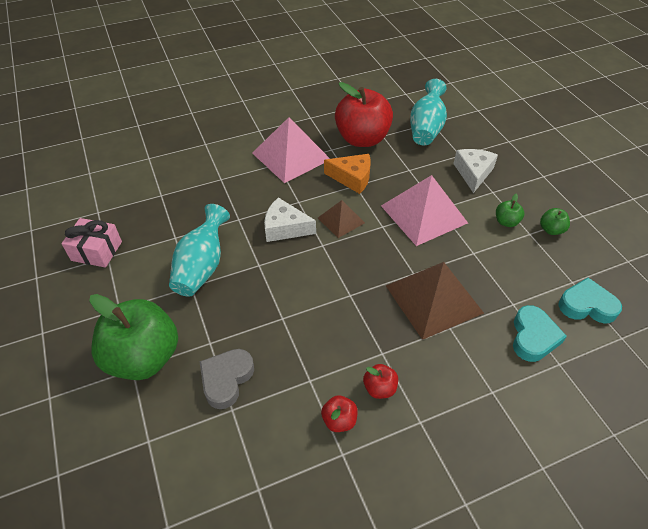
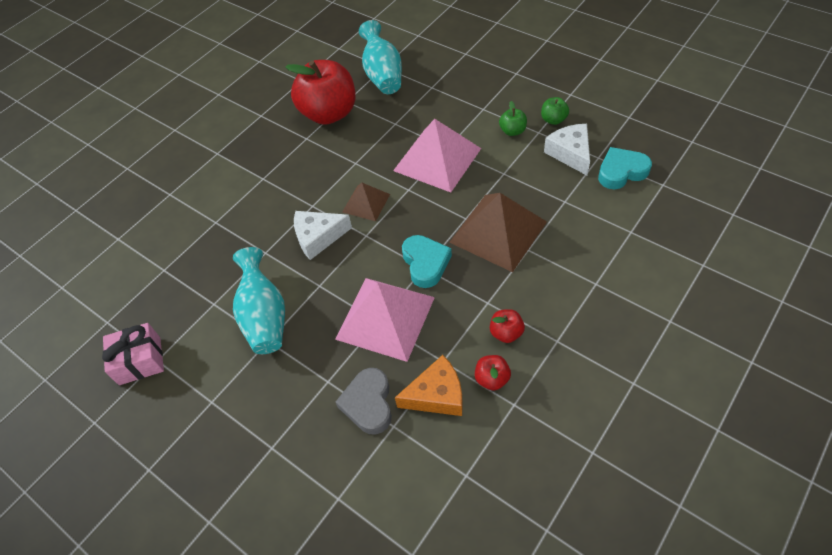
camera: 25 degrees left, 5 degrees up
(144, 357) = (274, 431): green apple -> none
(291, 156) = (271, 164): pink pyramid -> pink pyramid (385, 317)
(352, 178) = (347, 157): orange cheese -> orange cheese (437, 395)
(473, 173) = (455, 99): white cheese -> white cheese (570, 153)
(533, 337) = (598, 220): turquoise heart -> turquoise heart (425, 263)

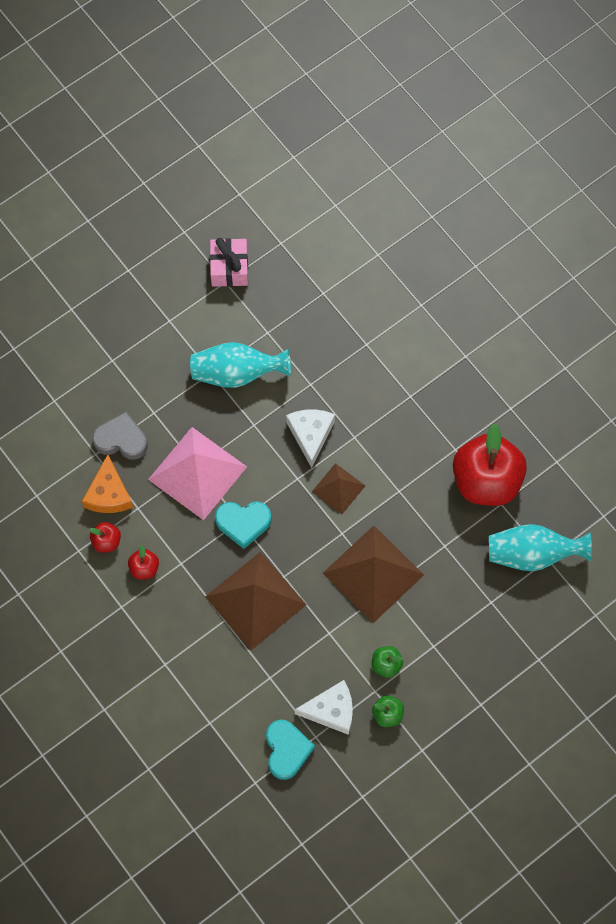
camera: 100 degrees right, 15 degrees up
(437, 159) = (373, 573): pink pyramid -> brown pyramid

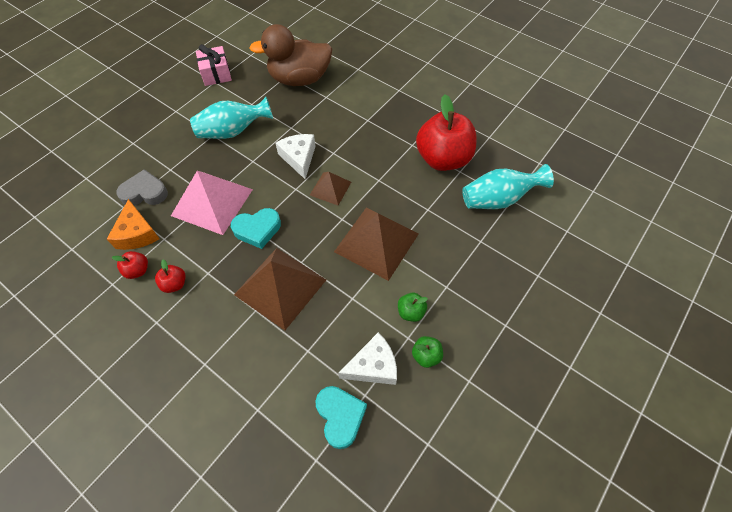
camera: 15 degrees left, 10 degrees down
(338, 305) = (299, 79): none -> brown duck

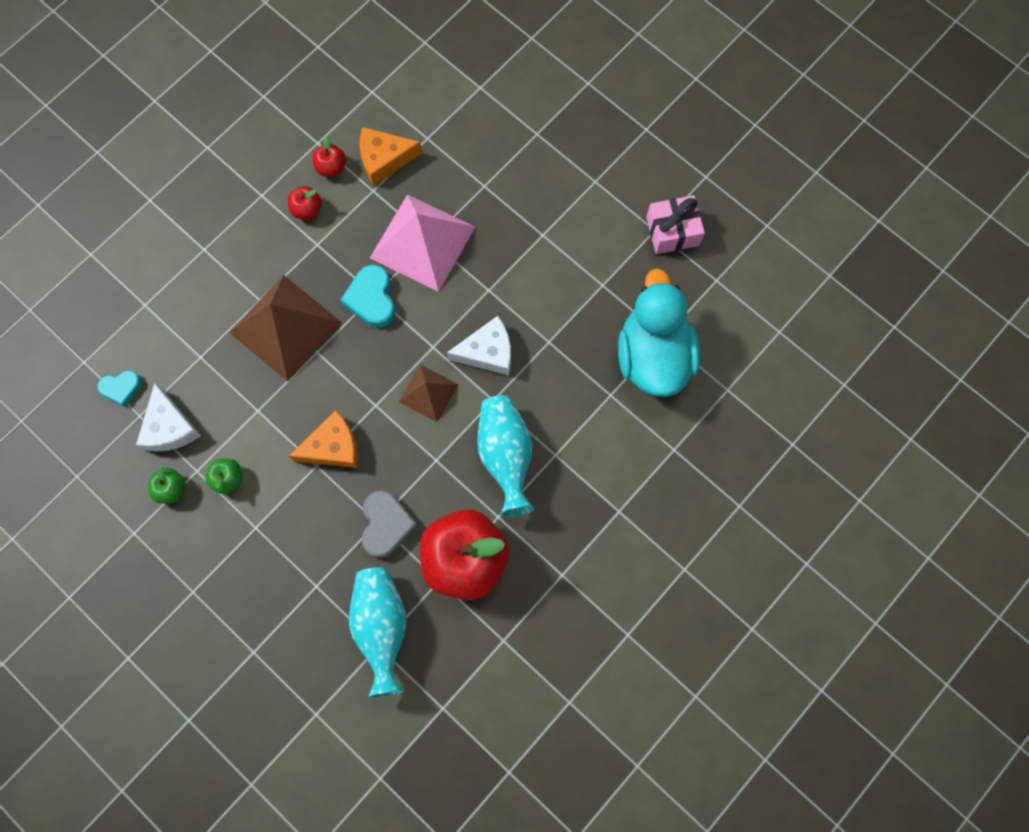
camera: 95 degrees right, 15 degrees up
(145, 192) = (447, 160): grey heart -> grey heart (386, 525)
(233, 131) = (547, 261): turquoise vase -> turquoise vase (506, 456)
(299, 79) = (653, 356): brown duck -> turquoise duck
(340, 416) = (122, 388): turquoise heart -> turquoise heart, size x0.65
(376, 242) = (333, 447): brown pyramid -> orange cheese

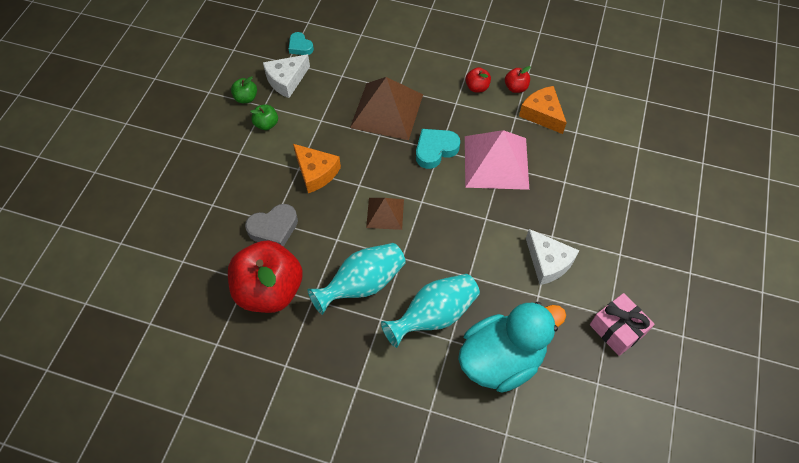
camera: 65 degrees right, 15 degrees down
(382, 627) = (197, 257): turquoise vase -> turquoise vase (434, 315)
(487, 352) = (437, 238): white cheese -> white cheese (548, 262)

